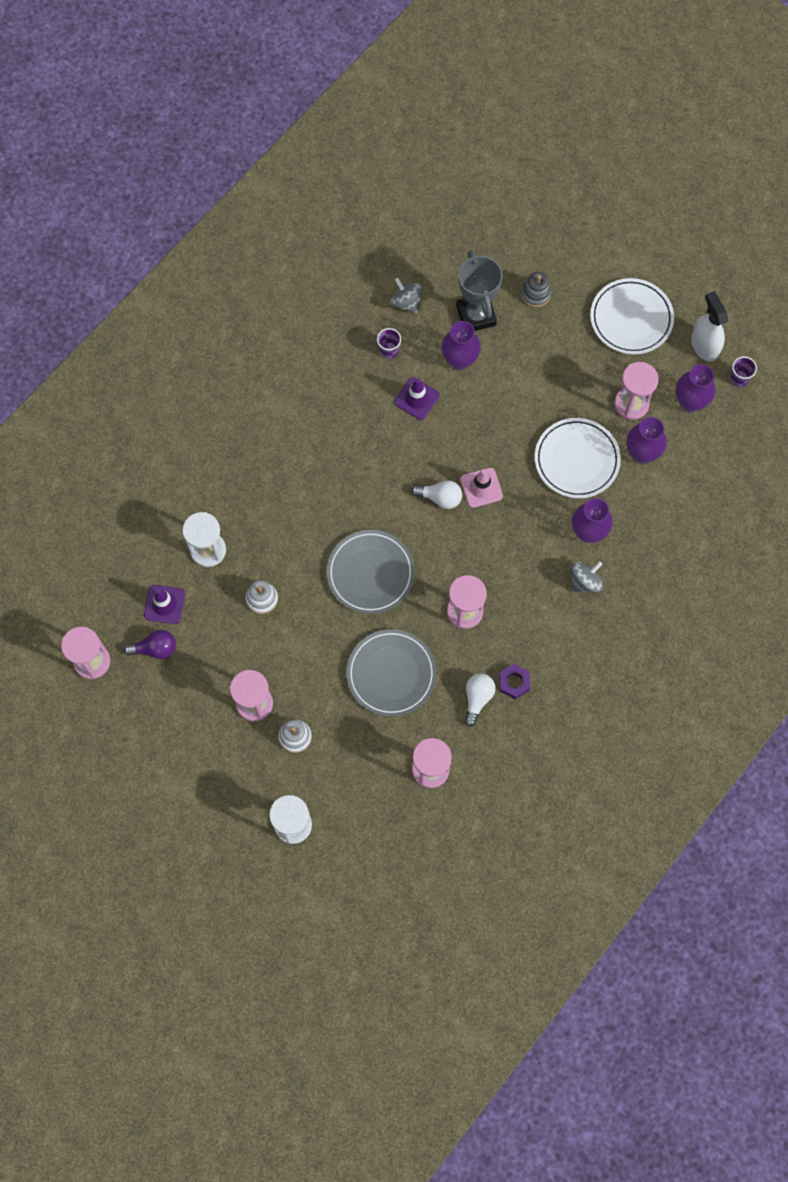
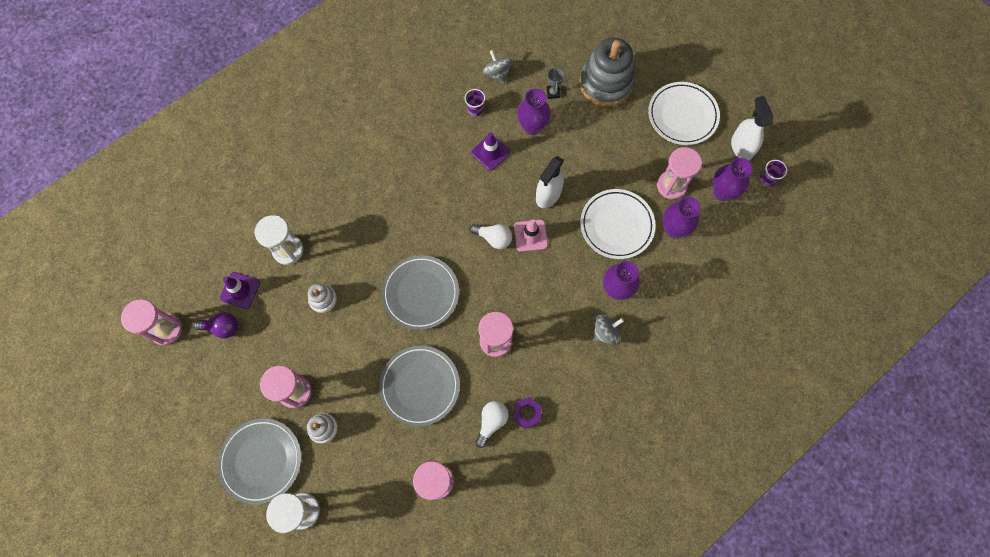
camera: 10 degrees right, 0 degrees up
(235, 782) = (261, 460): none -> grey plate
(476, 315) = (553, 93): grey trophy -> grey trophy, size x0.46
(493, 437) = (548, 195): none -> white spray bottle
(535, 294) = (605, 83): grey stacking toy -> grey stacking toy, size x2.11

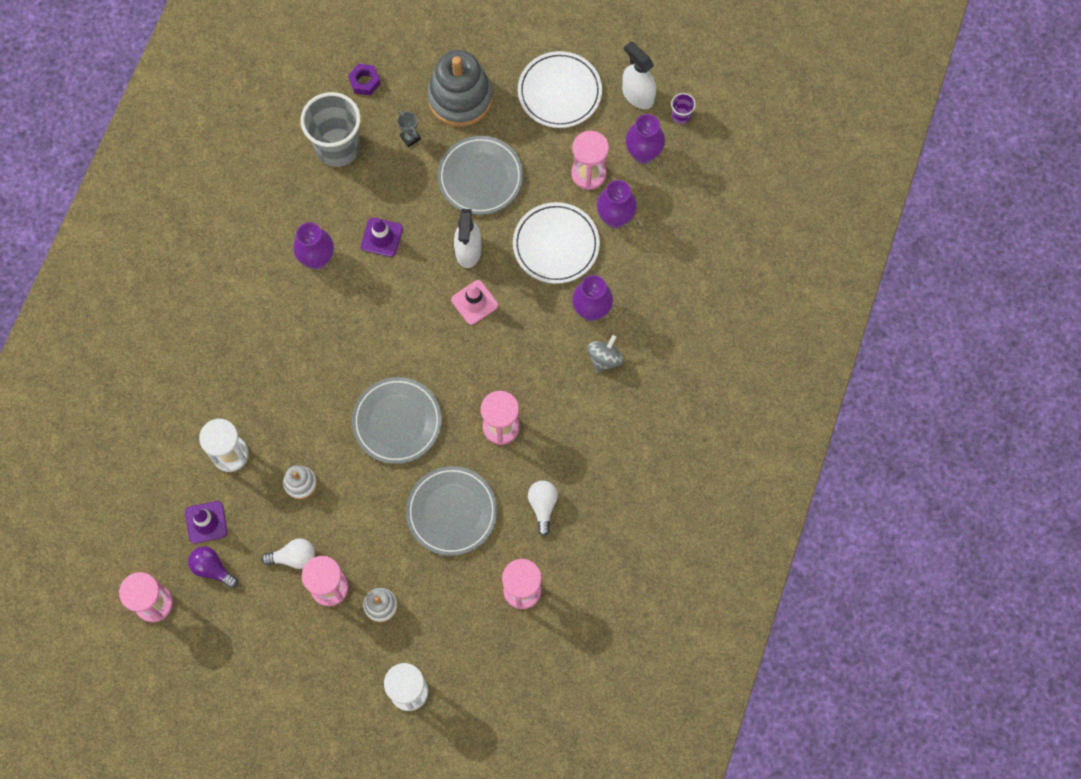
camera: 30 degrees left, 0 degrees up
(222, 327) = (212, 569): purple light bulb -> purple light bulb turned 120 degrees counterclockwise
(261, 460) = (338, 670): grey plate -> grey plate (480, 177)
(475, 110) = (338, 199): purple cup -> none
(493, 238) = (438, 325): white light bulb -> white light bulb (293, 557)
(497, 74) = (338, 147): grey spinning top -> grey cup
(527, 413) = (572, 479): purple nut -> purple nut (365, 82)
(532, 127) = (410, 186): purple vase -> purple vase (317, 259)

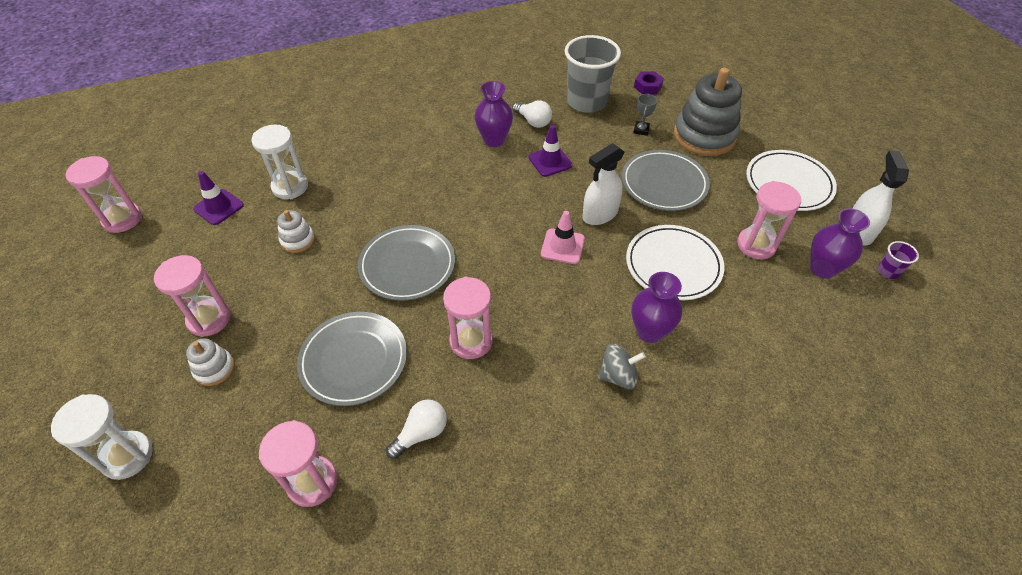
camera: 50 degrees right, 20 degrees down
(212, 569) = (177, 234): purple light bulb -> none
(293, 557) = (223, 277): white light bulb -> white light bulb (533, 121)
(615, 218) = (747, 289): purple vase -> none

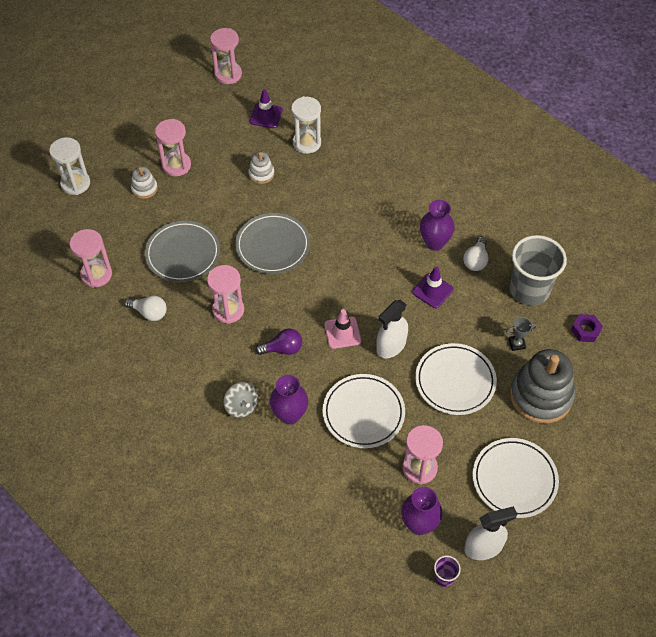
camera: 65 degrees right, 5 degrees up
(556, 306) = (282, 349): none -> purple light bulb
(600, 214) = (391, 346): white spray bottle -> white spray bottle turned 75 degrees counterclockwise
(664, 184) = (455, 381): grey plate -> white plate

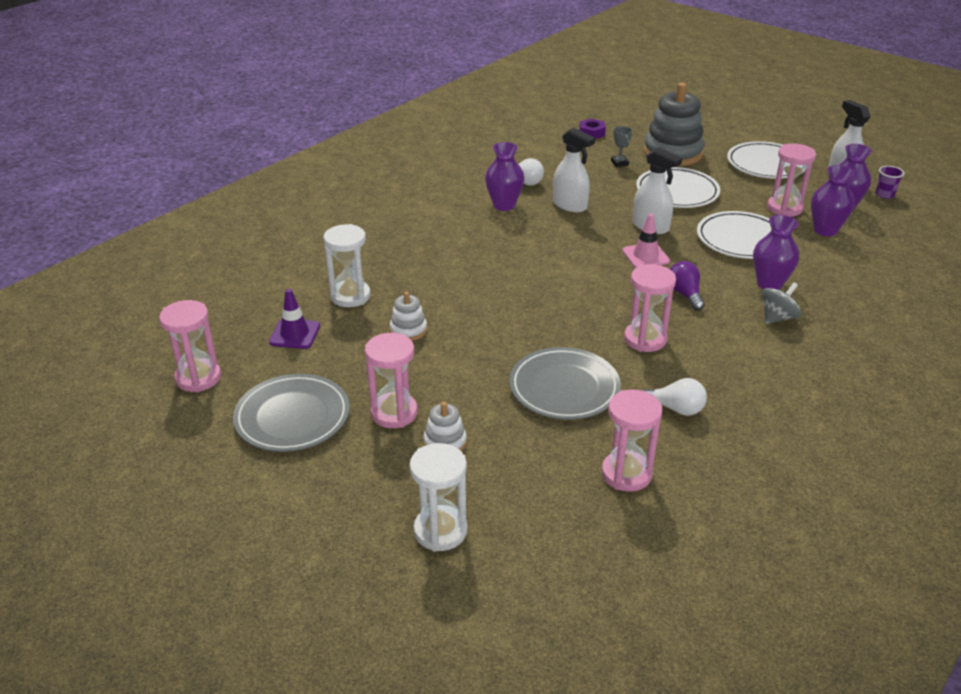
camera: 95 degrees left, 20 degrees down
(149, 313) = (675, 408): white light bulb -> white light bulb turned 90 degrees clockwise
(272, 246) = (532, 312): grey plate -> grey plate (292, 417)
(375, 491) = (825, 230): none -> purple vase
(432, 291) = (570, 205): purple traffic cone -> white spray bottle
(529, 290) = (553, 157): grey cup -> none

